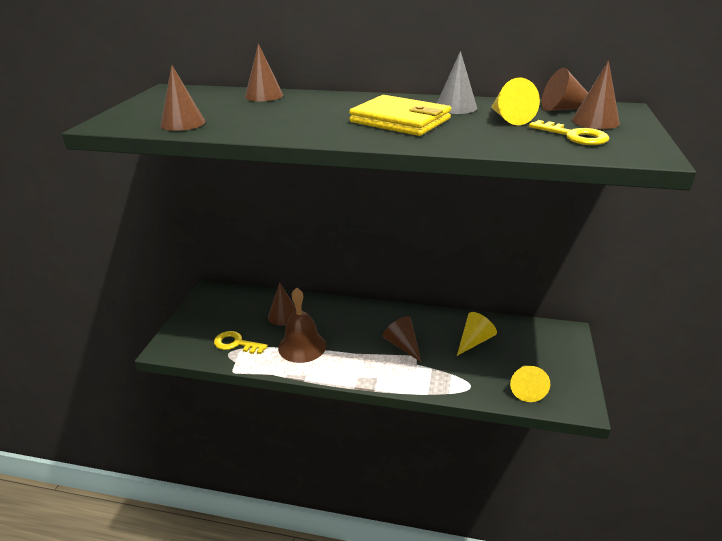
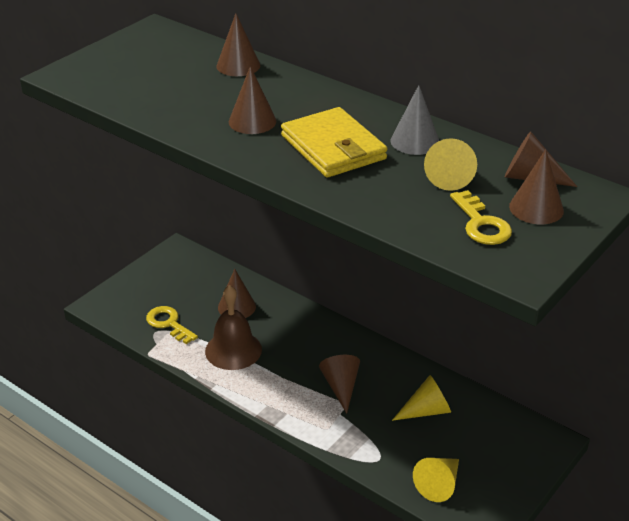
camera: 25 degrees right, 5 degrees up
(183, 123) = (128, 93): brown cone -> brown cone (252, 121)

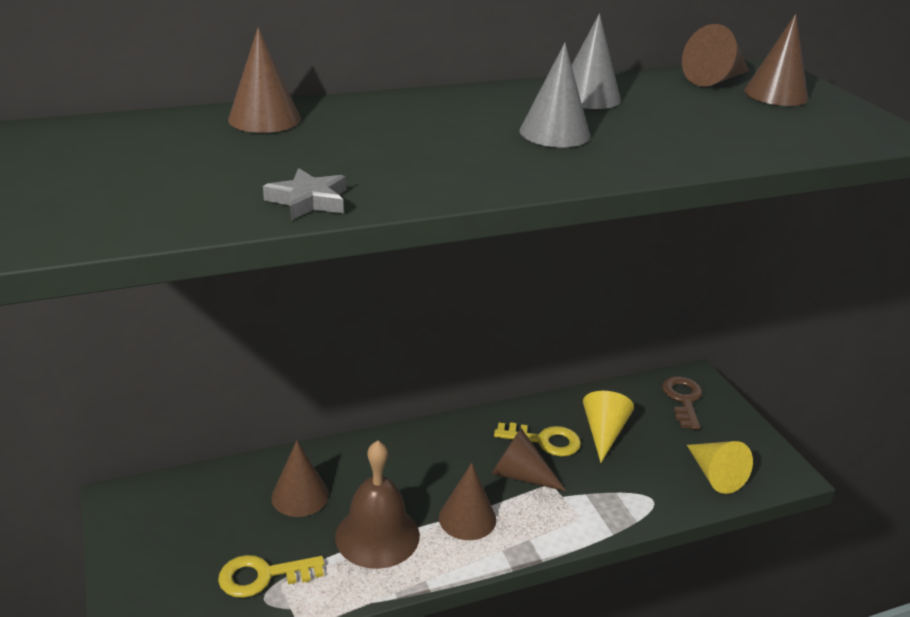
camera: 60 degrees left, 5 degrees down
(156, 113) = (308, 200): none -> grey star
(252, 121) = (428, 153): brown cone -> brown cone (467, 518)
(333, 147) = (554, 133): yellow wallet -> grey cone
(449, 176) = (679, 105): yellow cone -> none
(481, 224) = (789, 121): yellow key -> yellow key (544, 441)
(514, 440) = (683, 399): none -> brown key

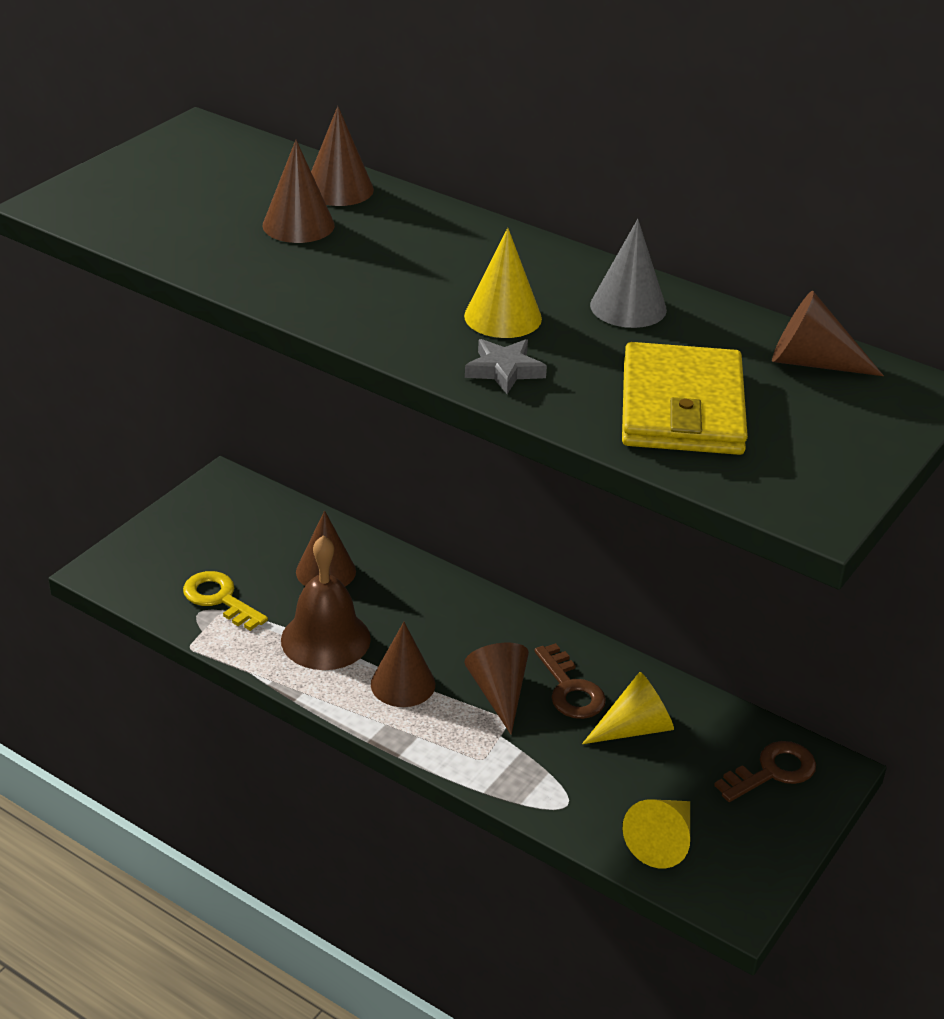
camera: 55 degrees right, 5 degrees up
(308, 200) = (217, 263): grey star -> grey star (504, 370)
(544, 441) = (570, 689): yellow key -> brown key
(554, 133) = (503, 317): grey cone -> yellow cone
(740, 125) = (682, 407): none -> yellow wallet
(775, 94) = (825, 409): brown cone -> brown cone (298, 225)

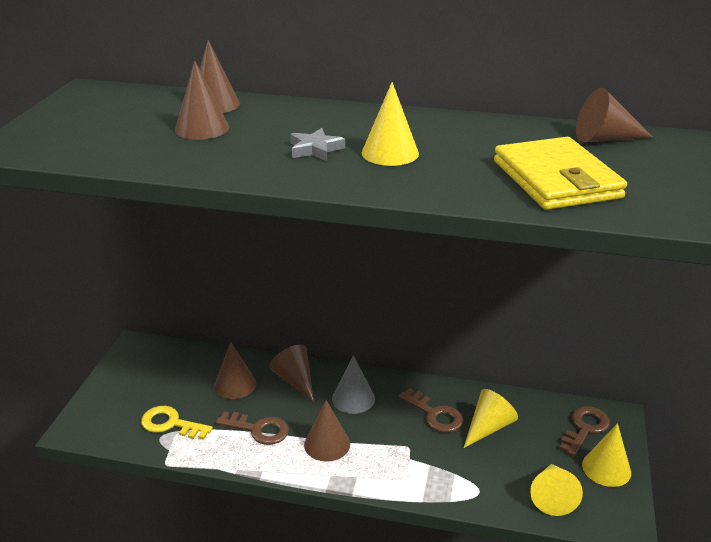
camera: 20 degrees left, 5 degrees down
(325, 639) = (258, 429): brown bell -> brown key
(499, 693) = (392, 431): brown cone -> brown cone (295, 380)
(504, 370) = (421, 183): grey star -> grey star (315, 149)
(628, 307) = (464, 132): grey cone -> grey cone (353, 398)
(764, 832) = (606, 468): none -> yellow cone

